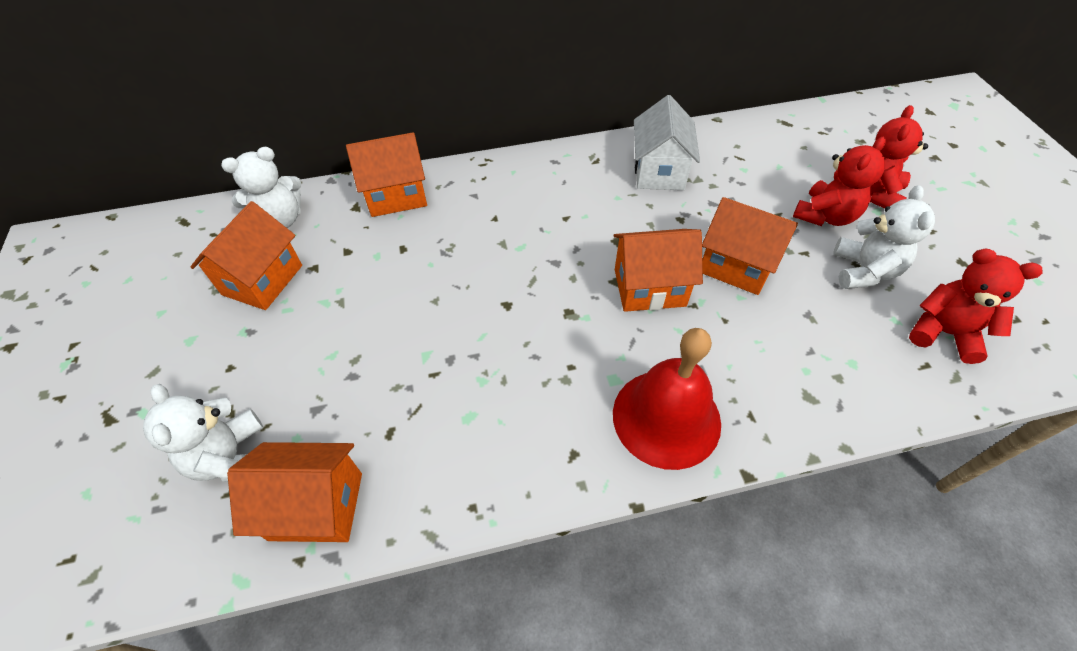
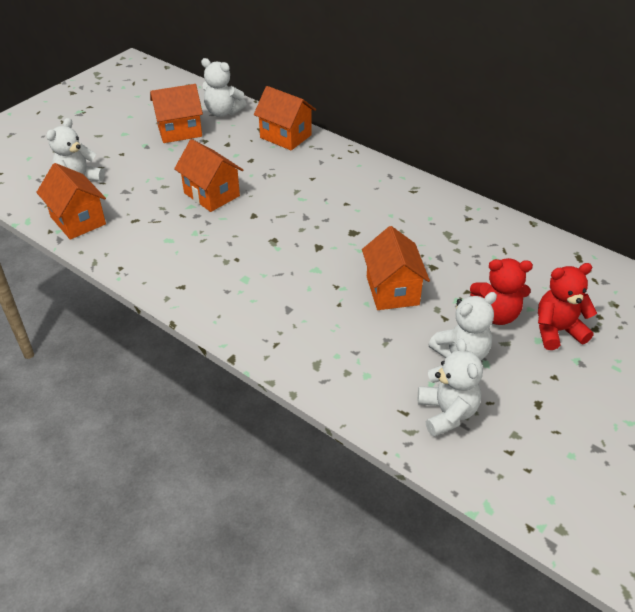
camera: 50 degrees right, 10 degrees down
(649, 287) = (329, 262): orange house -> orange house (212, 194)
(659, 171) = (439, 221): white house -> none
(666, 418) = (239, 310): red bell -> none
(943, 333) = (447, 413): red teddy bear -> white teddy bear

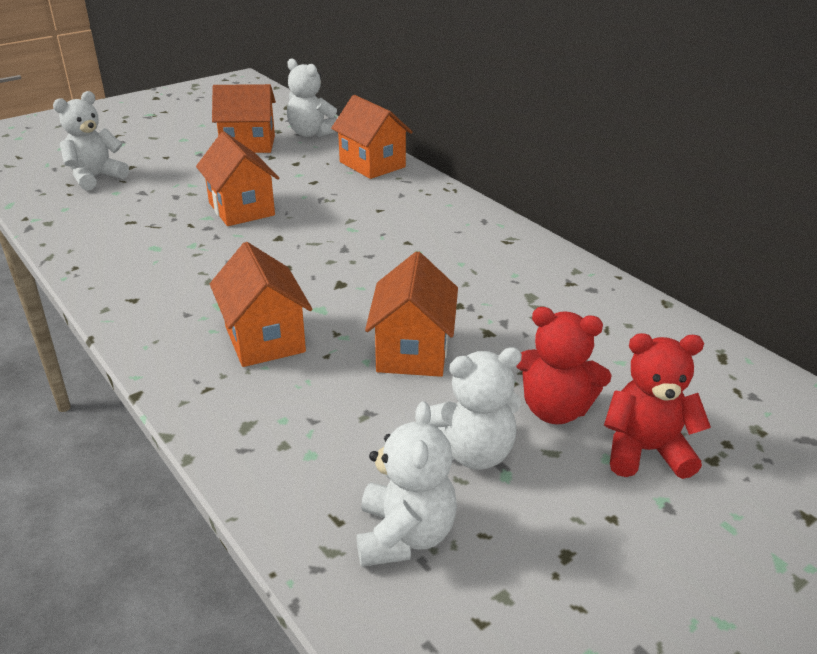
camera: 15 degrees right, 10 degrees down
(78, 221) = (65, 213): orange house -> orange house (264, 339)

